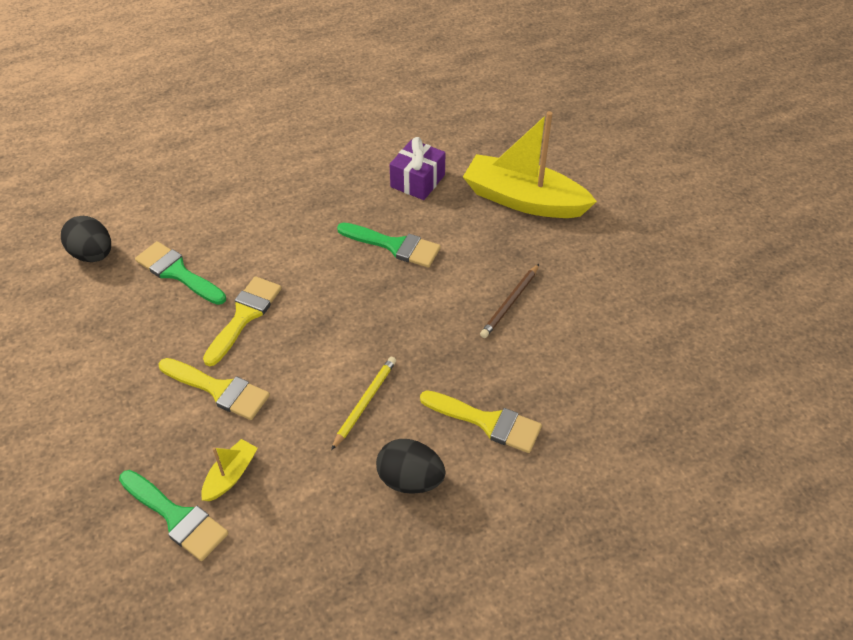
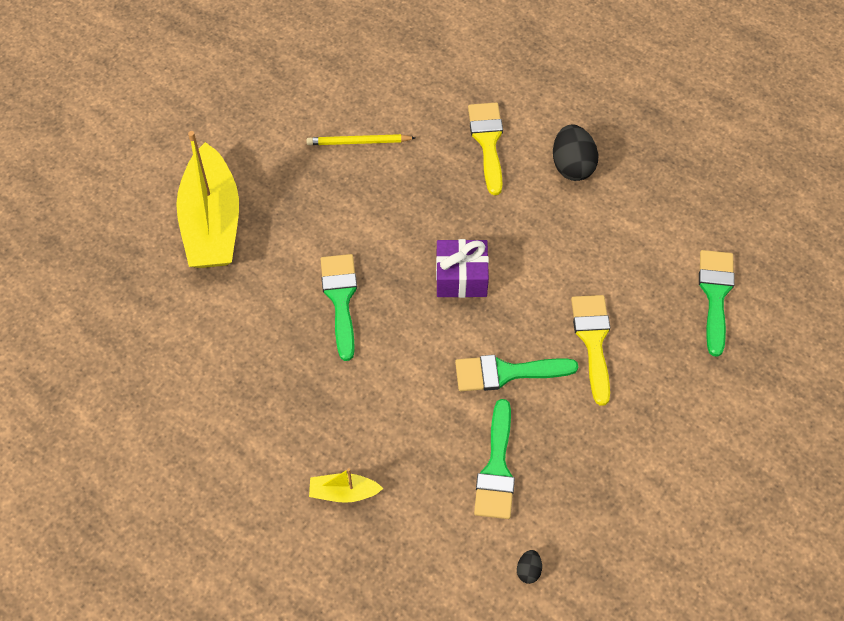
camera: 120 degrees left, 10 degrees up
(93, 254) = (528, 570): black egg -> black egg, size x0.47
(230, 475) = (657, 281): yellow boat -> yellow boat (344, 492)
(244, 316) = (506, 373): yellow brush -> green brush
(365, 403) = (528, 229): yellow pencil -> yellow pencil (359, 142)
(417, 181) = (235, 326): purple gift -> purple gift (461, 277)
(510, 302) = (354, 178): brown pencil -> none

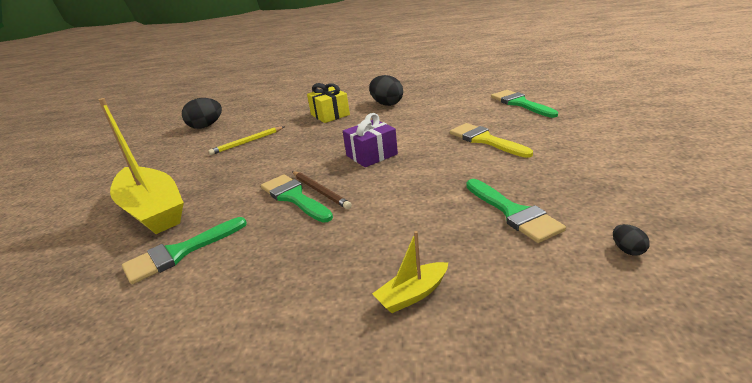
camera: 30 degrees left, 30 degrees down
(335, 56) = (206, 126): none -> black egg
(369, 307) = (320, 191): none -> brown pencil
(488, 142) = (330, 115): yellow brush -> yellow gift
(506, 373) = (453, 173): green brush -> green brush (179, 253)

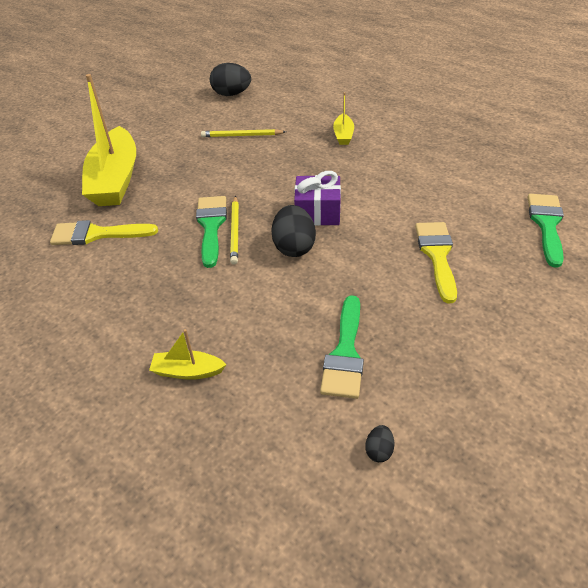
camera: 35 degrees right, 15 degrees up
(179, 253) = (97, 234): green brush -> yellow brush
(320, 191) = (235, 231): brown pencil -> yellow pencil
(330, 115) = (343, 135): yellow gift -> yellow boat
(387, 104) = (411, 147): black egg -> black egg (294, 247)

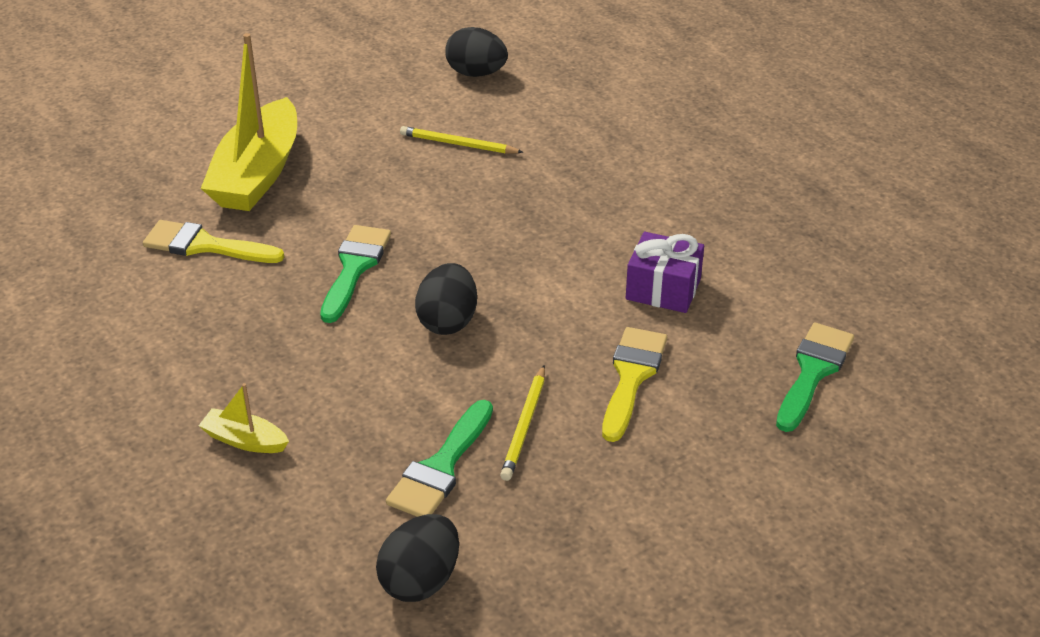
camera: 15 degrees right, 5 degrees down
(235, 231) = (382, 282): yellow pencil -> yellow pencil (524, 425)
(317, 213) = (504, 282): purple gift -> purple gift (663, 289)
(343, 135) = (605, 174): yellow boat -> none
(379, 451) = (420, 580): black egg -> black egg, size x2.11

